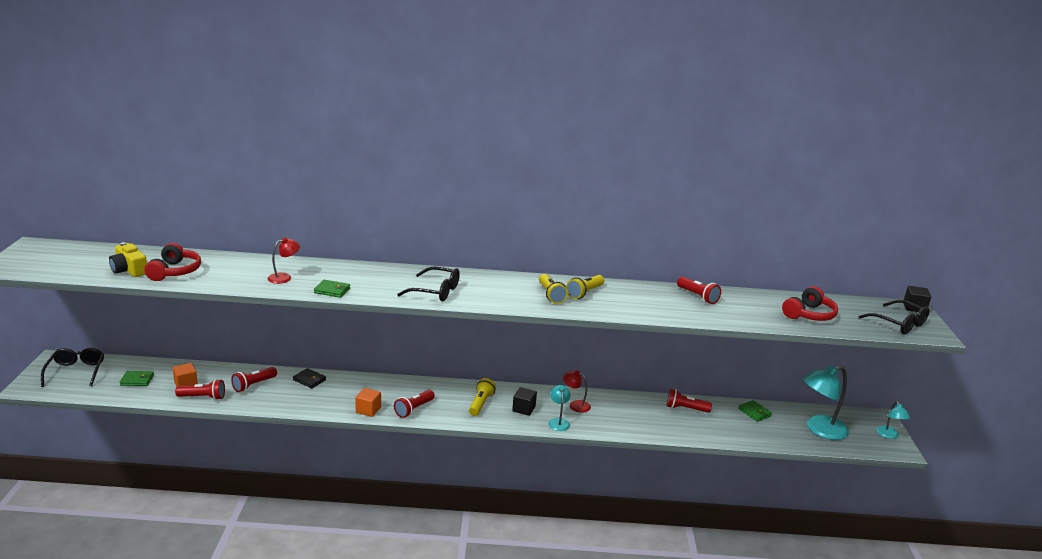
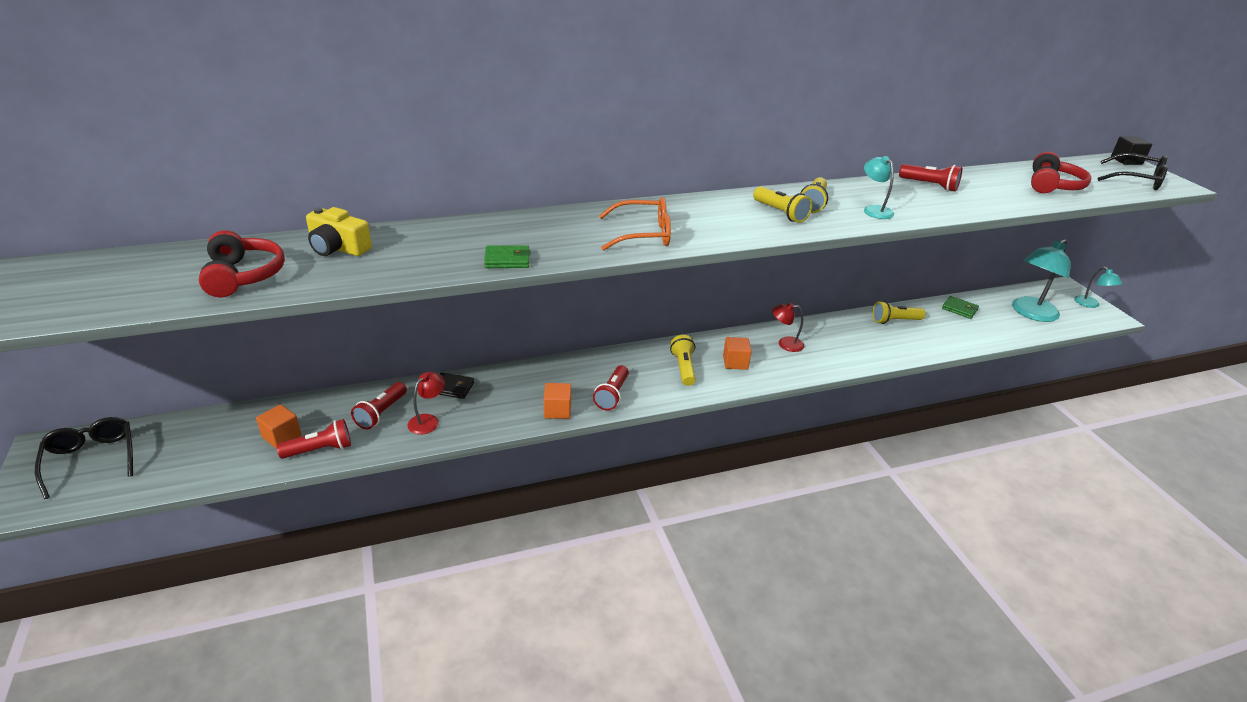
camera: 20 degrees left, 10 degrees up
(129, 270) = (162, 288): yellow camera -> yellow camera (338, 248)
(137, 380) = (201, 448): green wallet -> none
(284, 277) = (421, 253): red lamp -> red lamp (428, 420)
(435, 291) = (643, 234): black glasses -> orange glasses
(524, 409) = (735, 362): black cube -> orange cube
(558, 421) = (784, 369): turquoise lamp -> turquoise lamp (874, 210)
(685, 409) = (895, 321): red flashlight -> yellow flashlight

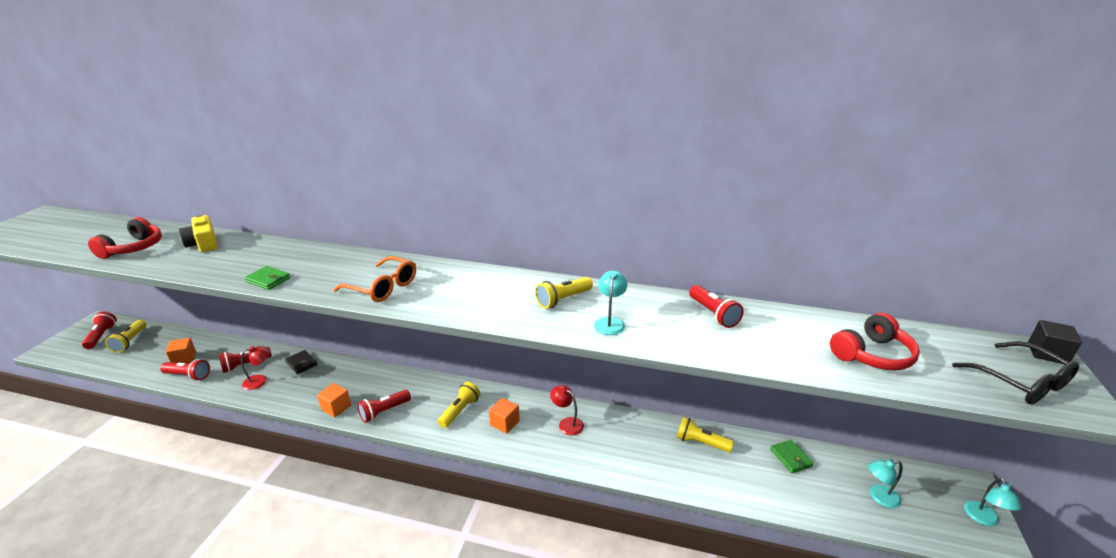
camera: 35 degrees right, 5 degrees down
(91, 459) = (101, 336): black glasses -> red flashlight
(780, 213) = (518, 300): yellow flashlight -> yellow flashlight (130, 341)
(1030, 313) = (878, 497): turquoise lamp -> turquoise lamp, size x0.52

